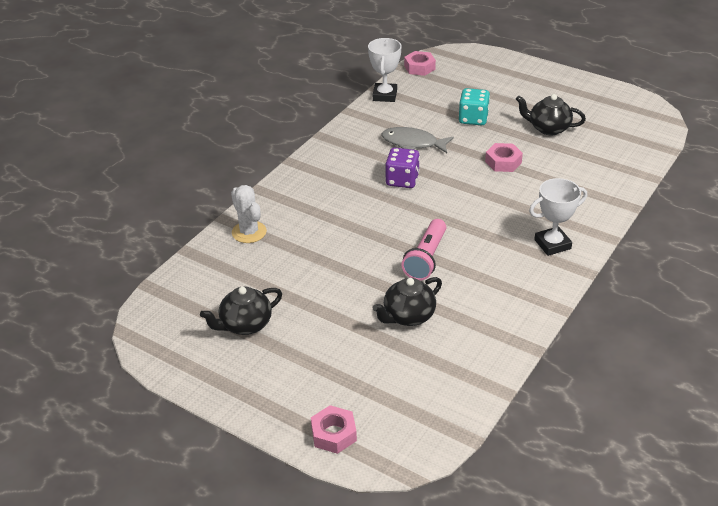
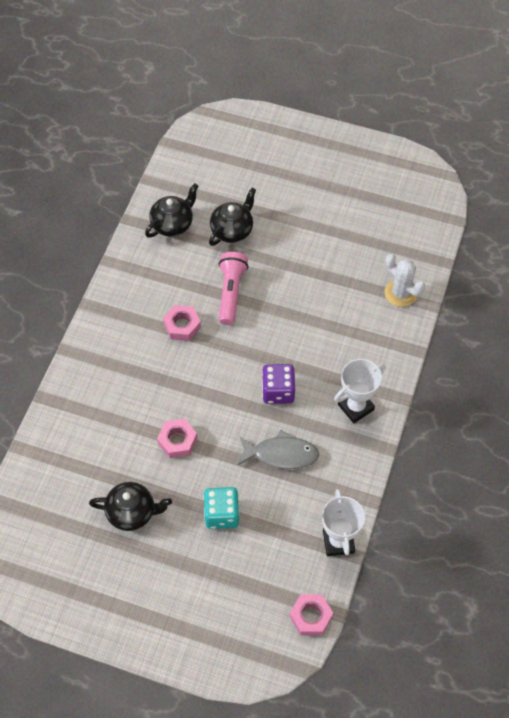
camera: 165 degrees right, 20 degrees up
(245, 325) = (359, 198): black teapot -> black teapot (173, 224)
(334, 434) = (260, 128): pink nut -> pink nut (182, 326)
(552, 244) = (119, 331): white trophy -> white trophy (355, 407)

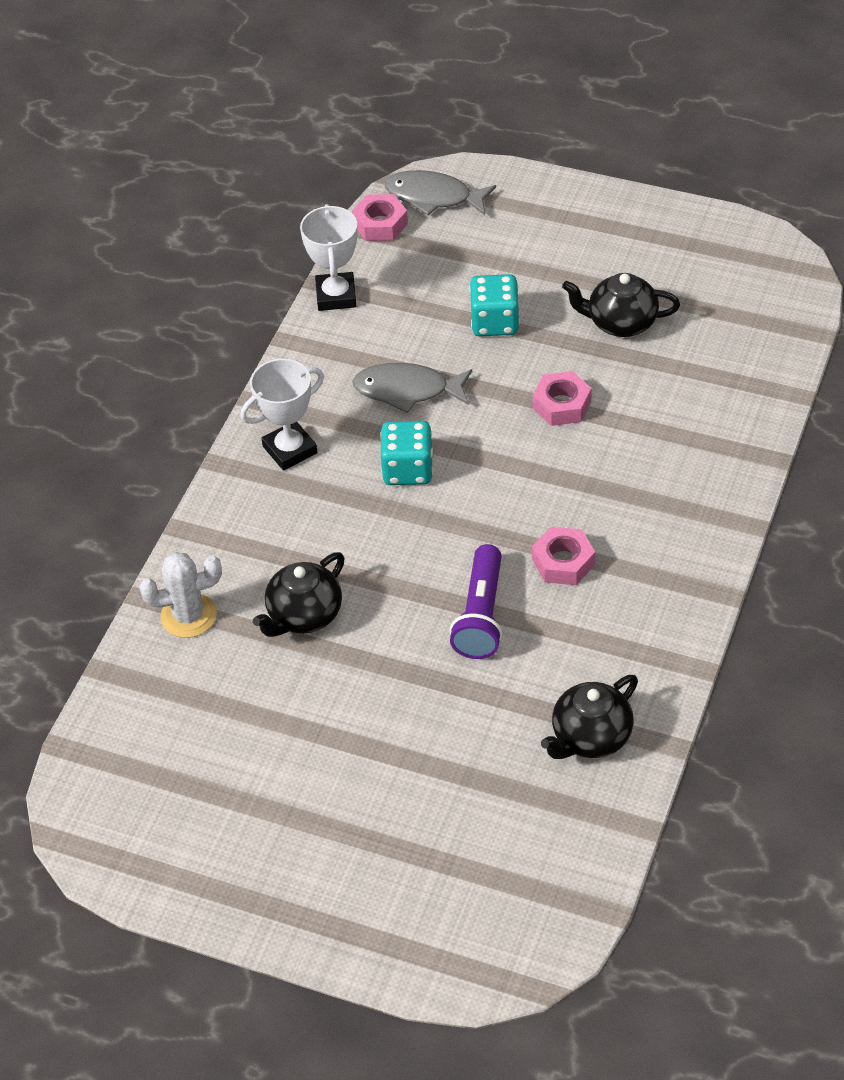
camera: 175 degrees left, 10 degrees down
(231, 293) = (481, 615): pink flashlight -> purple flashlight
(232, 230) = (478, 726): black teapot -> black teapot (303, 615)
(270, 647) = (433, 197): none -> grey fish
(278, 391) = (408, 469): purple dice -> turquoise dice
(400, 293) = (188, 616): white cactus -> white cactus turned 60 degrees counterclockwise

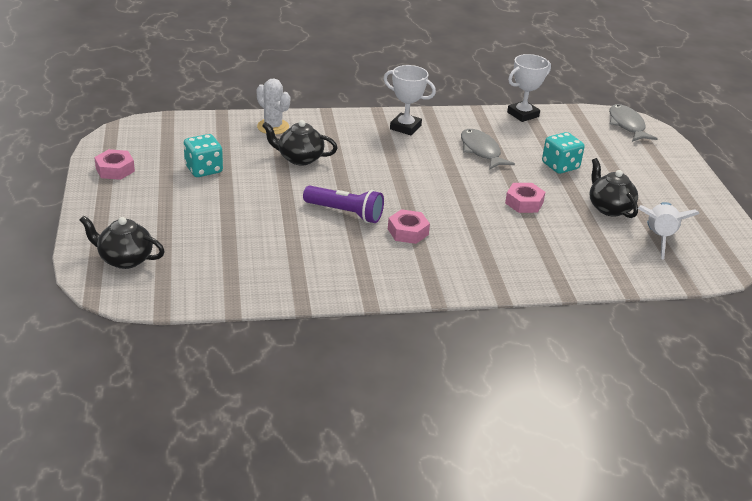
camera: 55 degrees right, 15 degrees down
(380, 224) = (588, 114): pink nut -> pink nut (115, 169)
(408, 469) = (426, 165): turquoise dice -> turquoise dice (204, 169)
(481, 615) = (345, 213): purple flashlight -> purple flashlight turned 135 degrees counterclockwise
(590, 737) = (286, 273): black teapot -> black teapot (124, 259)
(709, 308) = (659, 238): none -> white rocket

